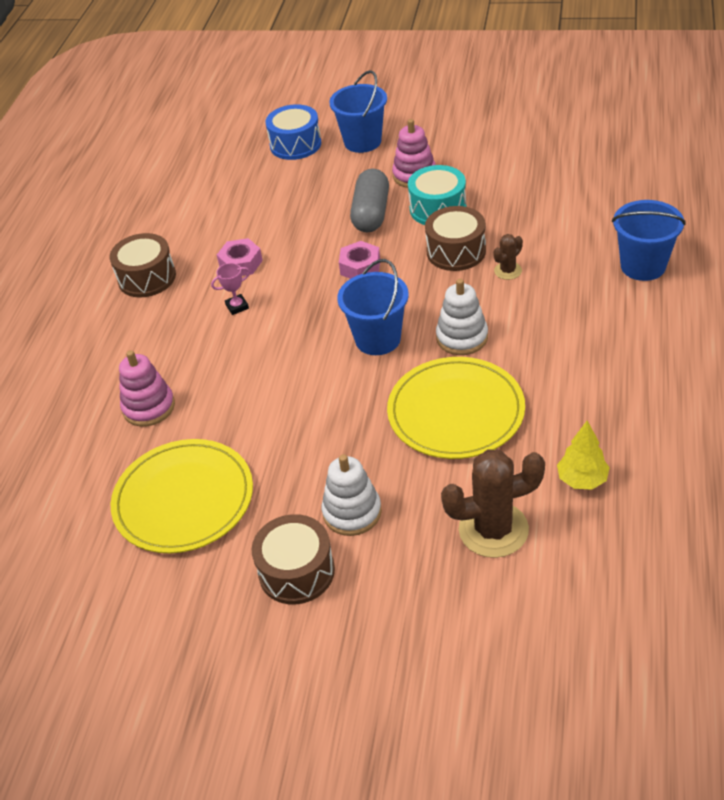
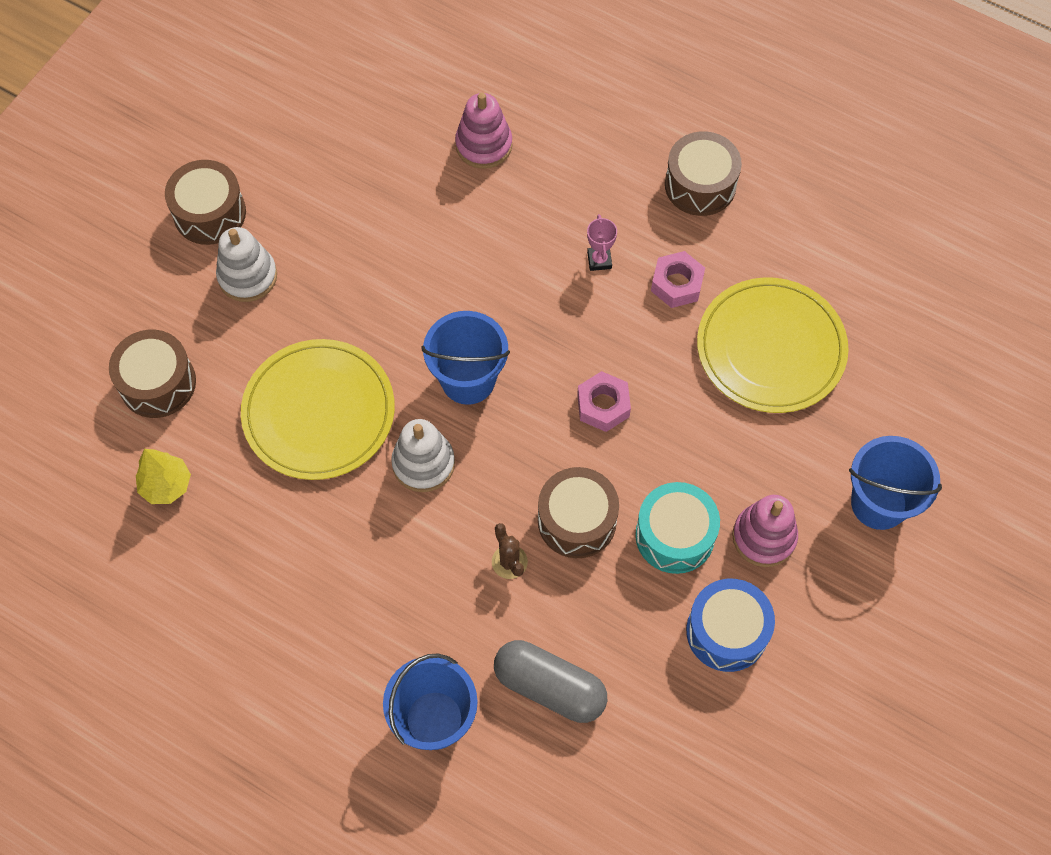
camera: 105 degrees right, 20 degrees up
(183, 499) = (344, 148): yellow plate -> yellow plate (771, 348)
(295, 144) = (912, 418): blue drum -> blue drum (727, 631)
(371, 213) = (704, 455): grey capsule -> grey capsule (550, 687)
(493, 530) = (158, 383): brown cactus -> brown drum

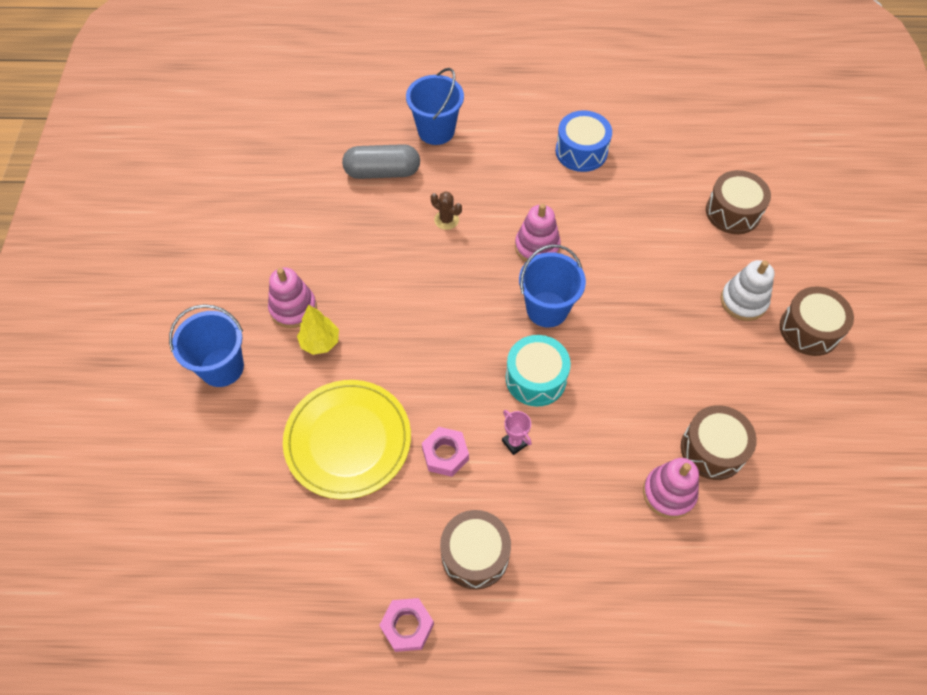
camera: 150 degrees right, 5 degrees down
(166, 485) = (674, 165): yellow tree -> yellow tree (320, 342)
(319, 412) = (624, 243): yellow plate -> none
(423, 463) = (537, 246): white stacking toy -> pink stacking toy
(577, 520) = (420, 261): brown drum -> brown drum (712, 449)
(603, 405) = (446, 338): pink nut -> pink nut (407, 626)
(675, 535) = (352, 281): turquoise drum -> turquoise drum (536, 378)
(727, 631) = (292, 245): blue drum -> blue drum (581, 151)

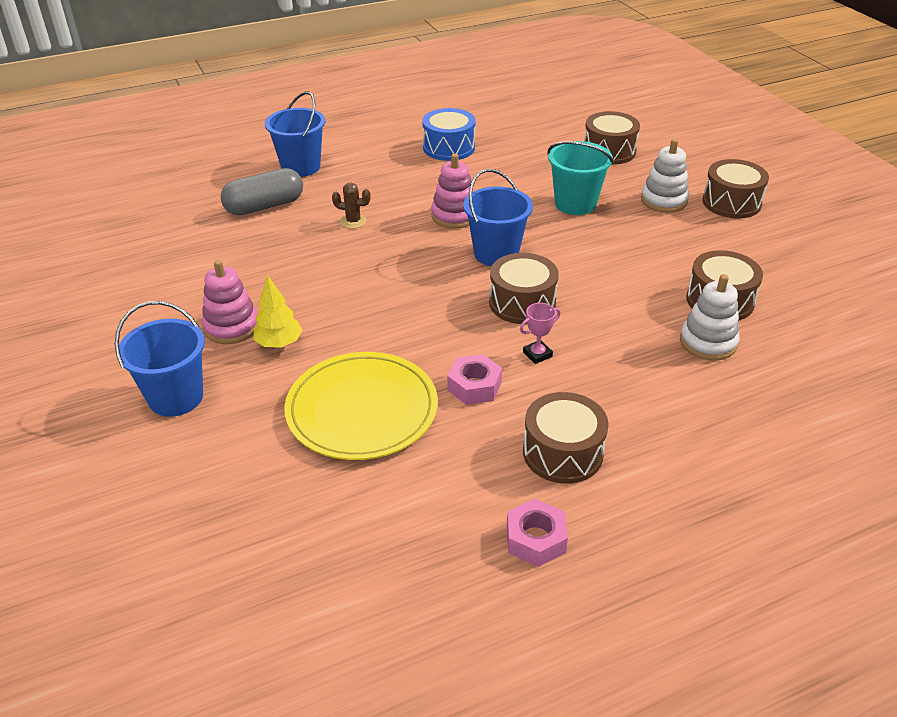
camera: 25 degrees left, 20 degrees down
(515, 442) = (537, 354): pink trophy -> pink trophy turned 60 degrees counterclockwise
(536, 378) = (522, 303): turquoise drum -> brown drum
(655, 273) = (575, 204): none -> turquoise bucket
(669, 493) = (708, 342): pink stacking toy -> white stacking toy

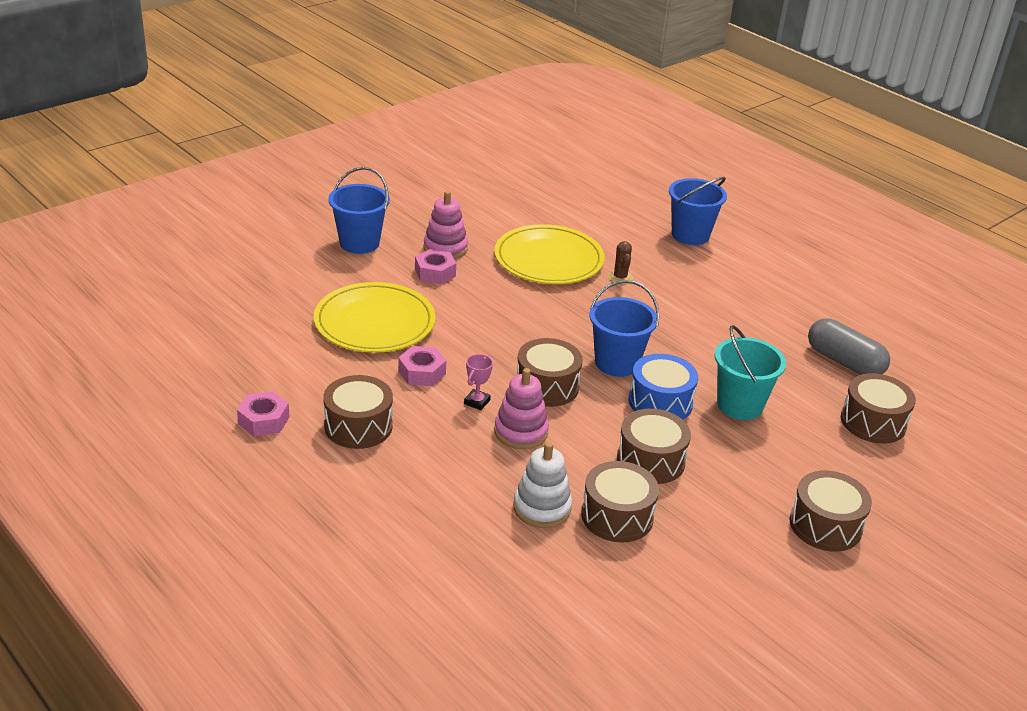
camera: 70 degrees right, 5 degrees down
(264, 206) = (614, 230): grey capsule -> grey capsule (844, 362)
(279, 343) = (435, 272): yellow tree -> pink nut
(296, 258) = (548, 259): none -> yellow plate
(449, 147) = (791, 311): blue drum -> blue drum (660, 402)
(454, 216) = (665, 331): pink stacking toy -> pink stacking toy (521, 432)
(537, 354) = (477, 402): pink trophy -> pink trophy turned 75 degrees clockwise
(645, 266) = (650, 460): none -> brown drum
(664, 201) = (791, 470): white stacking toy -> none

